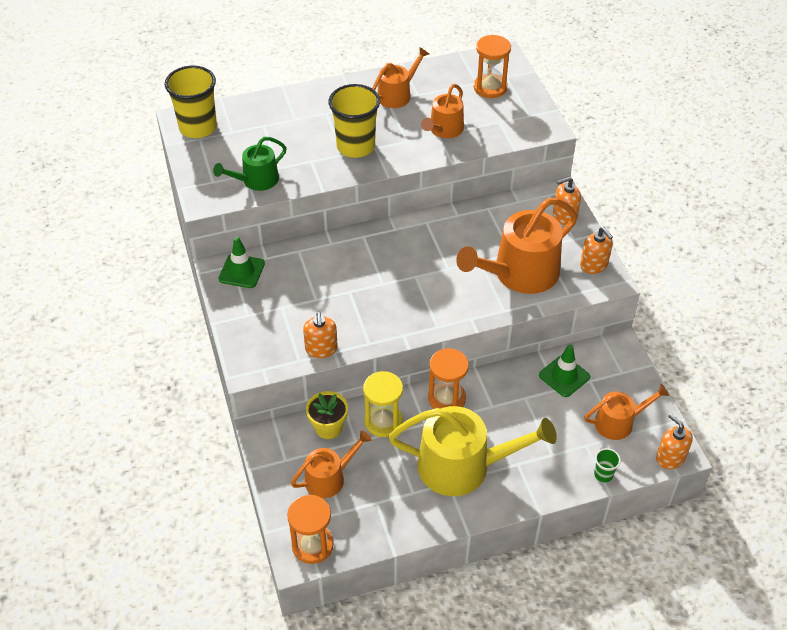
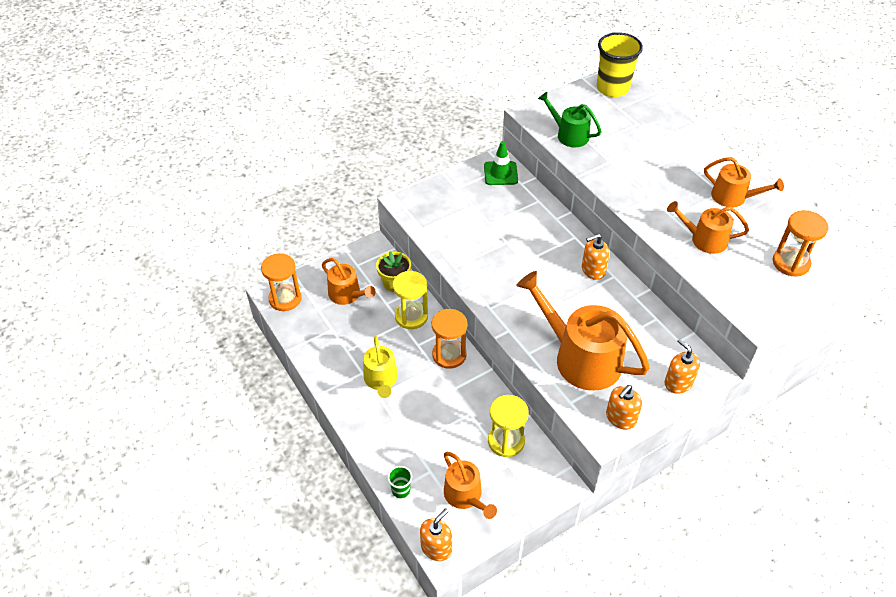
camera: 75 degrees right, 0 degrees up
(321, 349) = (438, 238): orange soap dispenser -> orange soap dispenser (593, 270)
(355, 146) = (644, 184): yellow cup -> none
(463, 466) = (381, 379): yellow watering can -> yellow watering can, size x0.56
(564, 376) = (506, 441): green traffic cone -> yellow hourglass

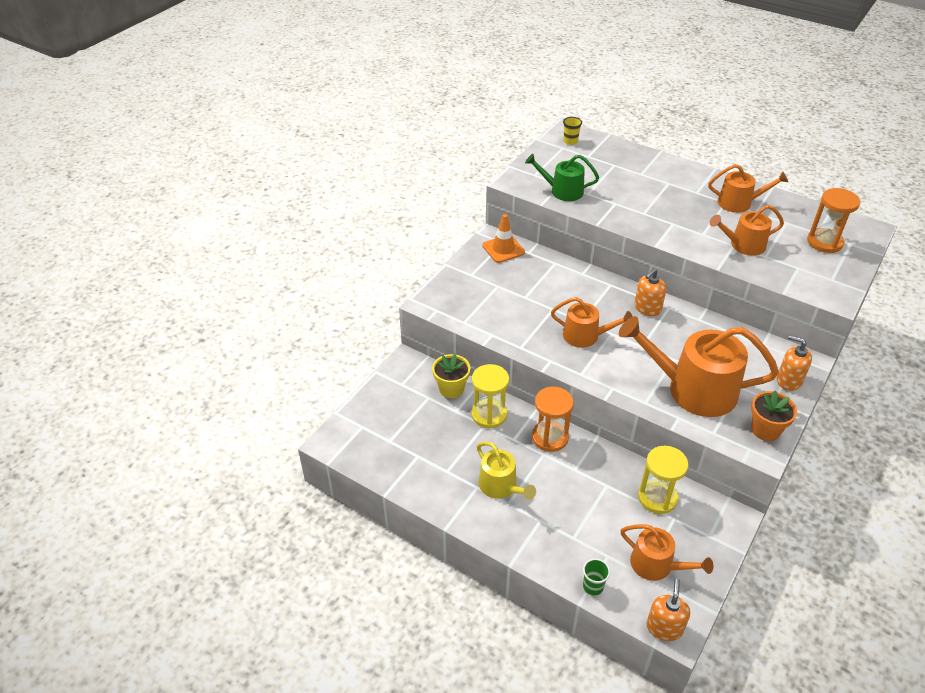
camera: 25 degrees left, 5 degrees down
(285, 299) = (348, 443): orange hourglass -> none
(347, 295) = (411, 416): orange watering can -> orange watering can (585, 336)
(500, 173) = (503, 249): green traffic cone -> orange traffic cone
(612, 88) = (570, 141): yellow cup -> yellow cup, size x0.44
(620, 418) = (765, 430): orange soap dispenser -> orange flower pot

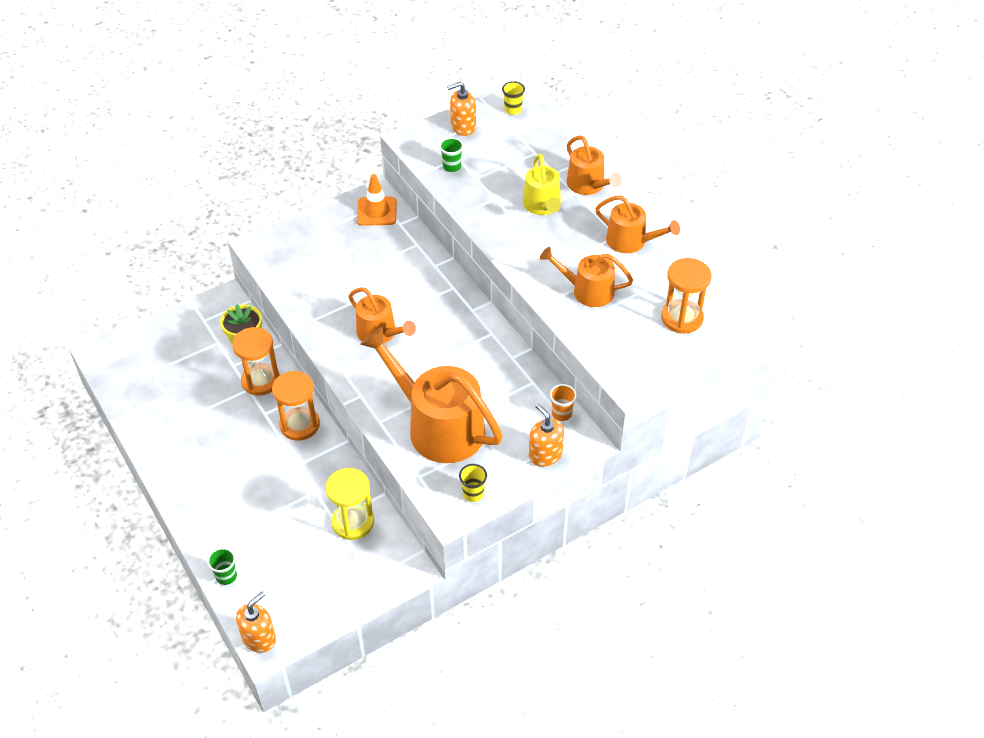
camera: 25 degrees right, 5 degrees up
(489, 414) = (260, 380): yellow hourglass -> orange hourglass
(501, 486) = (217, 453): yellow watering can -> yellow watering can (542, 205)
(562, 191) = (452, 167): green watering can -> green cup
(647, 308) = (468, 326): orange soap dispenser -> orange soap dispenser (463, 127)
(656, 565) = (299, 582): orange watering can -> orange watering can (588, 185)
(765, 430) = (473, 494): orange flower pot -> yellow cup
(772, 347) = (561, 413): none -> orange cup

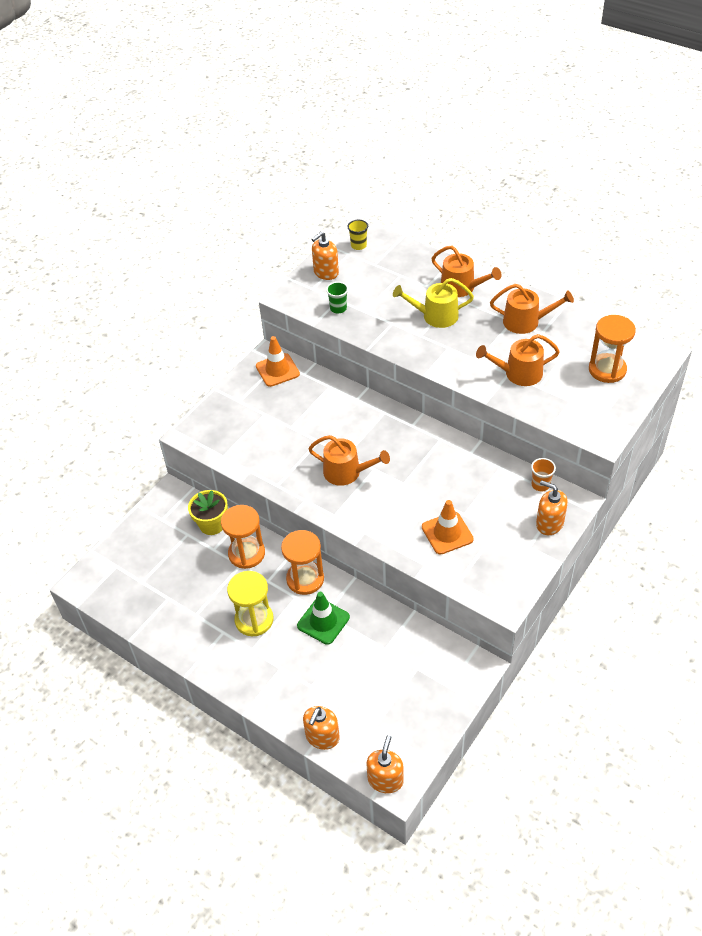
camera: 20 degrees left, 0 degrees up
(226, 576) = (322, 737): green cup -> orange soap dispenser
(292, 471) = (323, 621): none -> green traffic cone
(353, 522) = (403, 645): yellow hourglass -> yellow hourglass (254, 620)
(438, 426) = (447, 533): orange watering can -> orange traffic cone
(473, 494) = (512, 579): yellow cup -> none
(542, 205) = (435, 316): yellow watering can -> yellow watering can turned 120 degrees clockwise

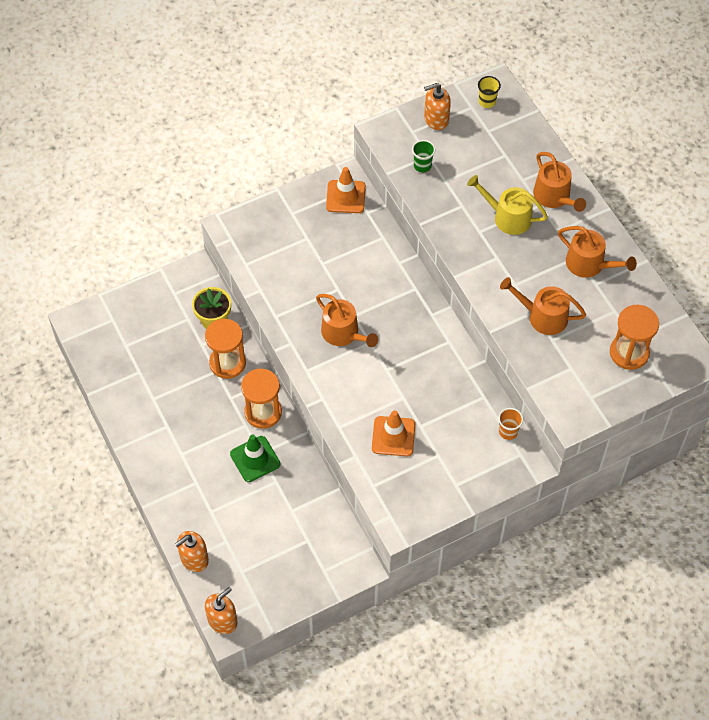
camera: 25 degrees right, 10 degrees up
(254, 620) = (198, 428): yellow hourglass -> none
(549, 523) = (489, 473): orange soap dispenser -> none

